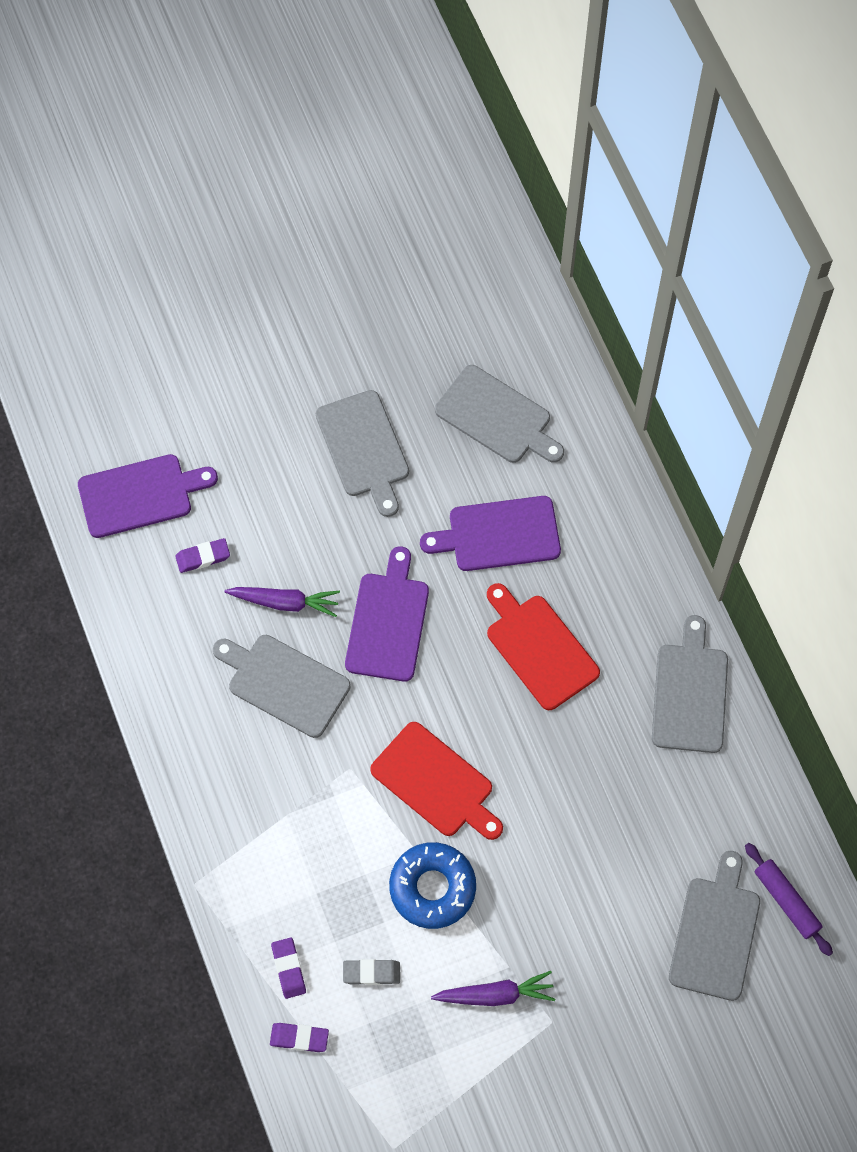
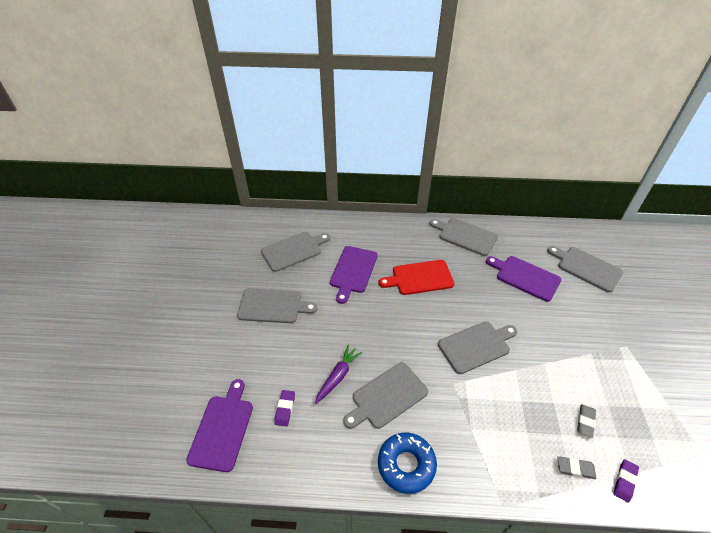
camera: 65 degrees left, 20 degrees down
(288, 969) = (575, 468): purple eraser -> grey eraser
(388, 622) = (375, 332): purple cutting board -> purple cutting board (525, 277)
(432, 888) = (538, 371): blue donut -> blue donut (406, 465)
(436, 783) = (476, 346): red cutting board -> grey cutting board
(495, 994) = (607, 365): purple carrot -> none
(786, 901) = (575, 240): purple rolling pin -> none

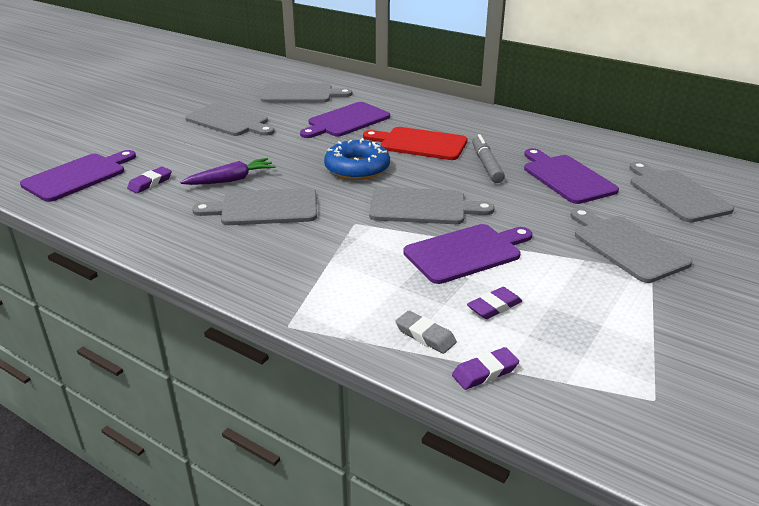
camera: 30 degrees right, 15 degrees down
(406, 465) = (219, 257): blue donut -> blue donut (357, 168)
(465, 236) = (523, 130): grey cutting board -> grey cutting board (626, 246)
(474, 283) = (486, 165): none -> grey marker
(534, 379) = (466, 252): none -> purple cutting board
(585, 421) = (494, 306): grey eraser -> purple eraser

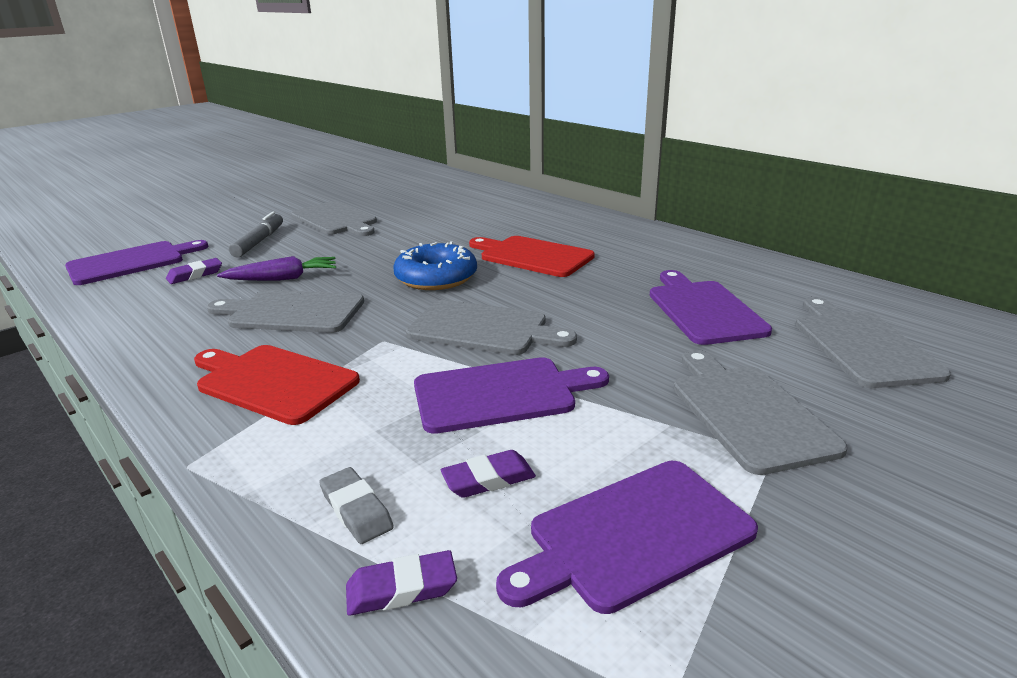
camera: 15 degrees right, 5 degrees down
(298, 263) = (273, 382): none -> red cutting board
(300, 94) = (434, 198): grey cutting board -> none
(346, 121) = (463, 227): purple cutting board -> purple cutting board (633, 535)
(486, 165) = (601, 285): grey marker -> grey marker (259, 242)

